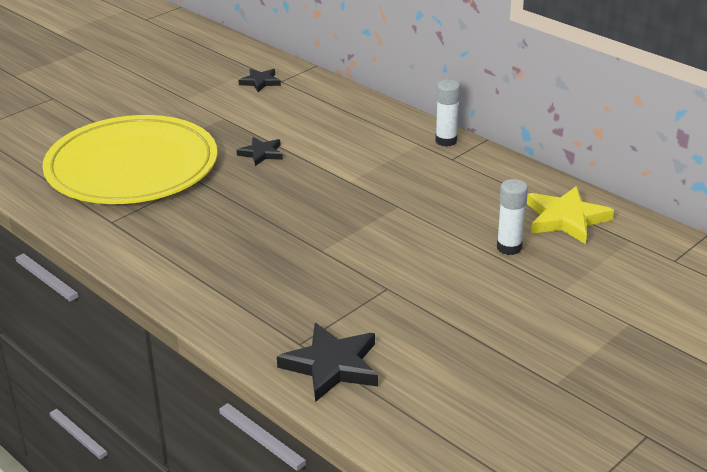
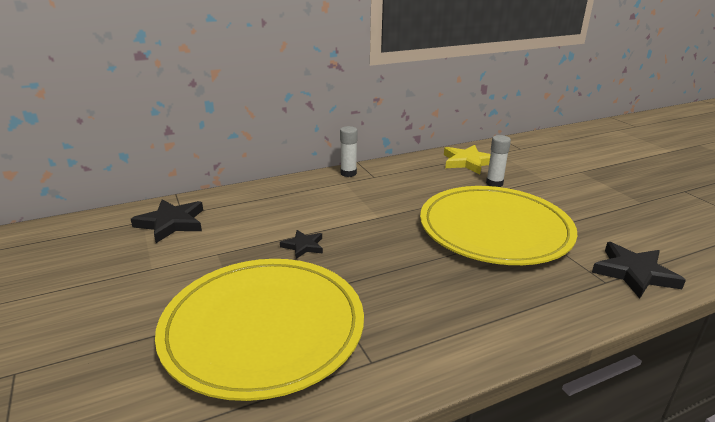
camera: 70 degrees left, 5 degrees down
(260, 82) = (171, 223): black star -> black star, size x1.69
(374, 259) = (494, 229): none -> yellow plate

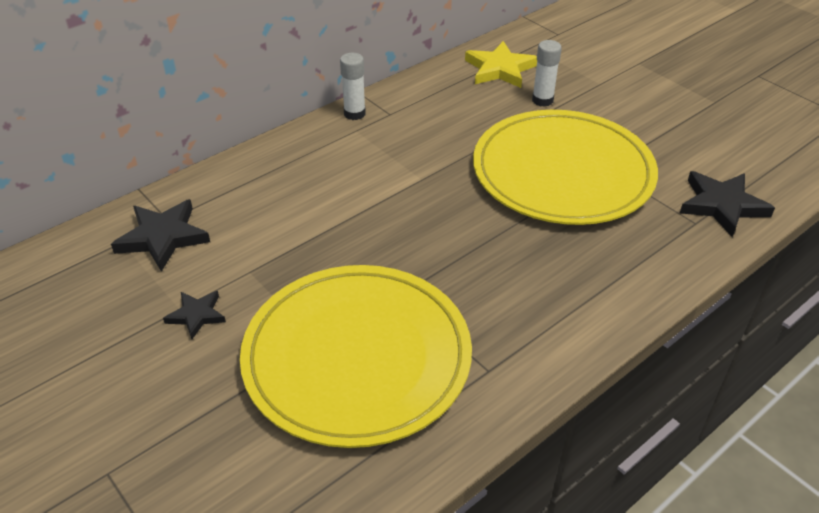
camera: 15 degrees left, 15 degrees up
(303, 246) = (349, 240): black star -> black star (196, 315)

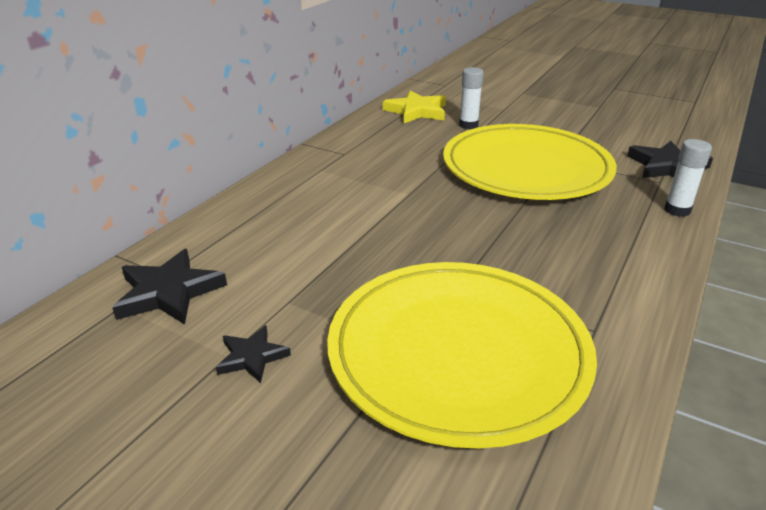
camera: 20 degrees left, 10 degrees down
(354, 114) = (311, 158): white glue stick -> white glue stick (677, 210)

